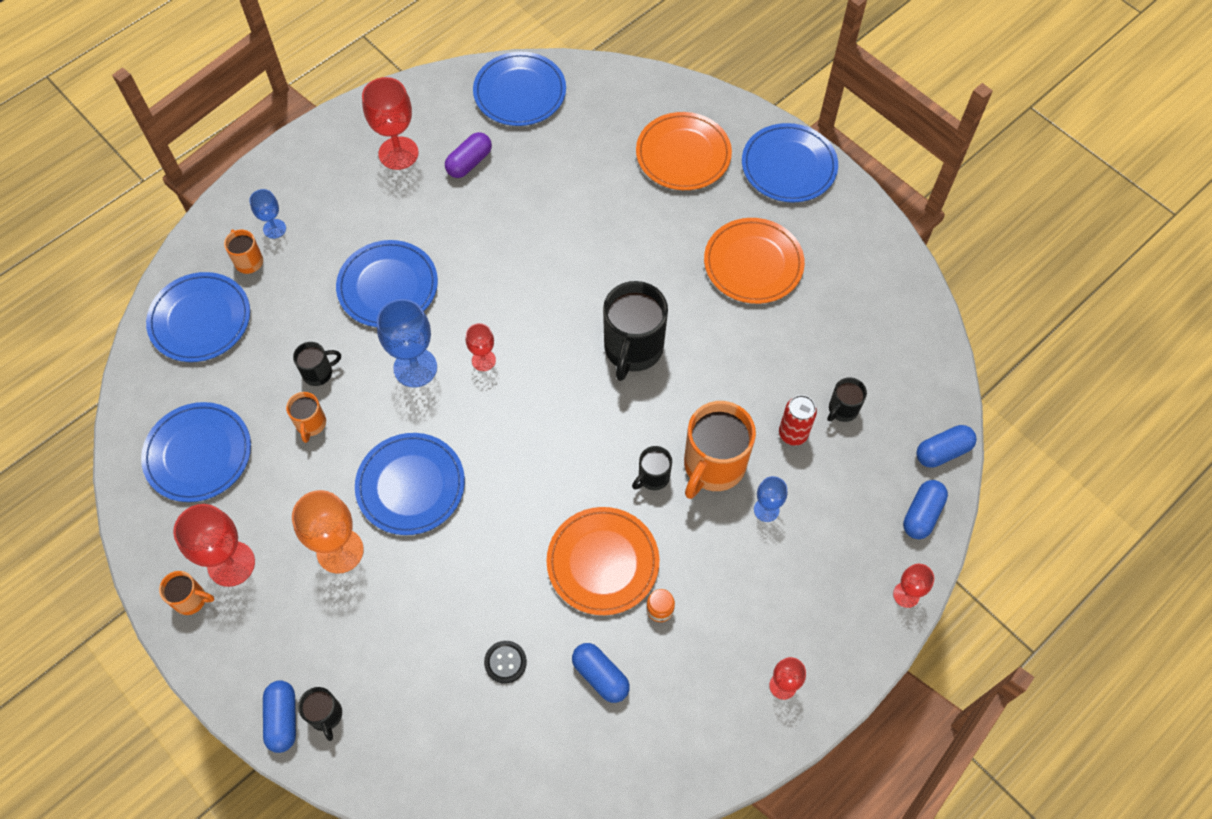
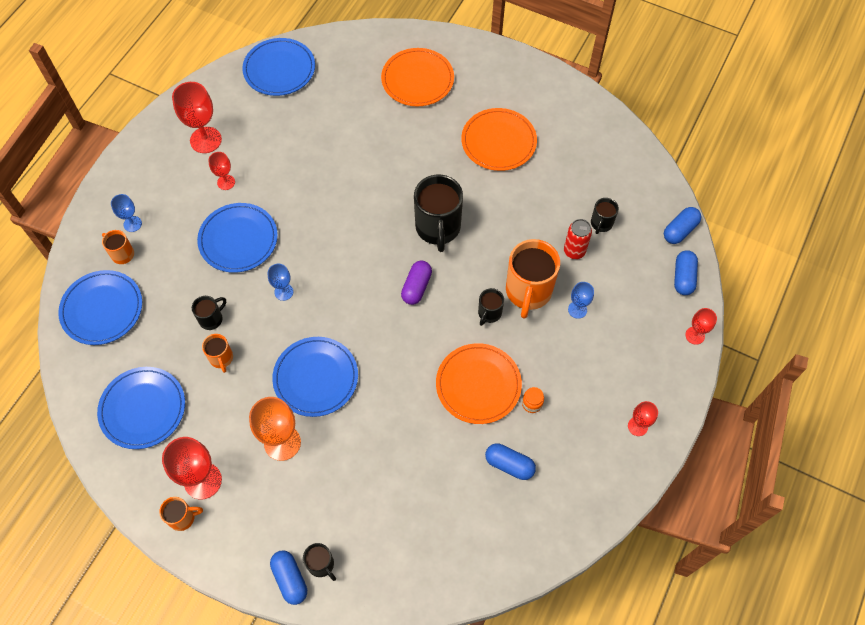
camera: 20 degrees left, 0 degrees up
(415, 368) = (284, 292): blue goblet -> blue goblet, size x0.55
(469, 162) = (262, 131): purple capsule -> purple capsule (416, 287)
(483, 360) = (332, 270): red goblet -> red goblet (226, 182)
(505, 662) = (437, 479): black button -> none
(789, 166) = (495, 66): blue plate -> none

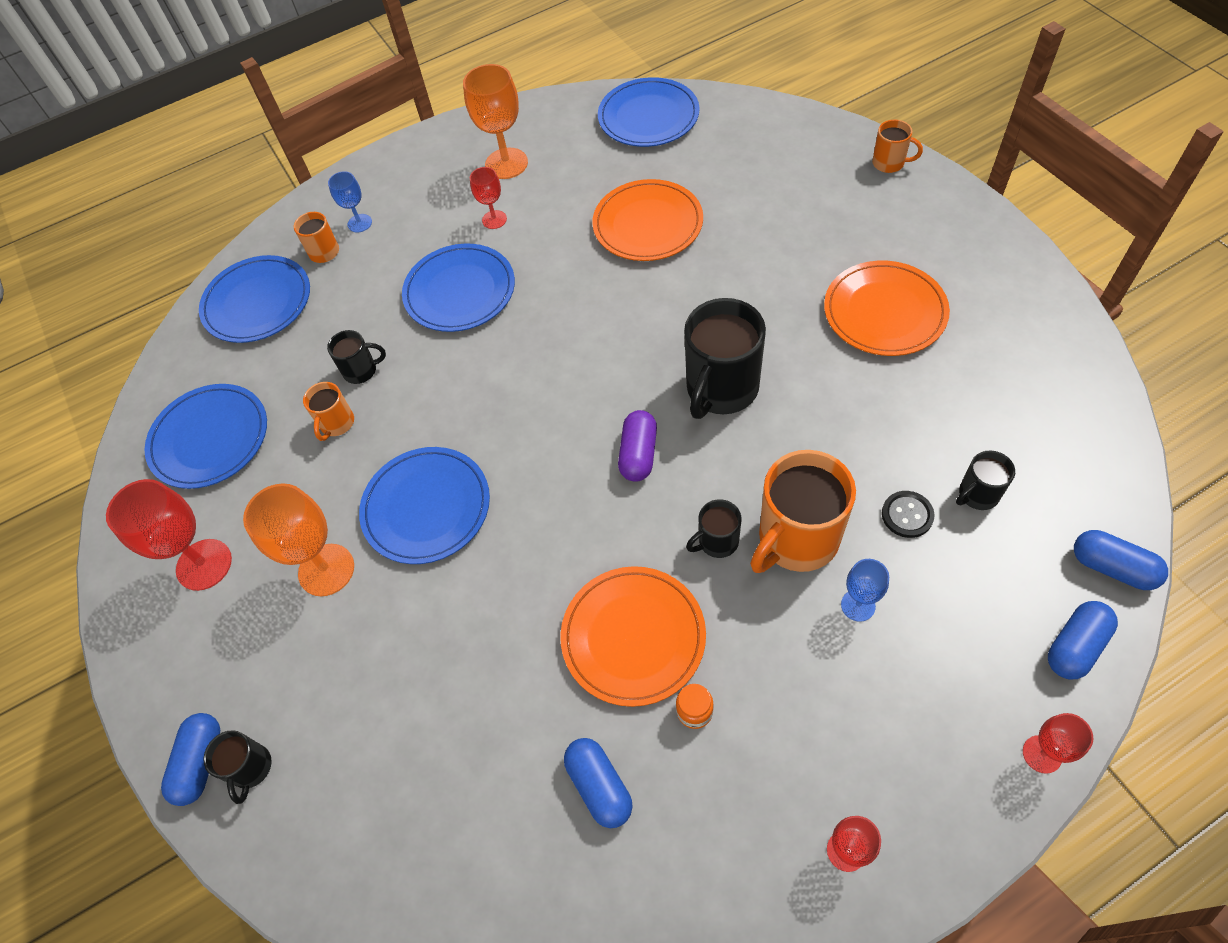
camera: 40 degrees right, 5 degrees down
(183, 518) = (148, 598): orange mug -> orange mug (889, 163)
(205, 140) = (506, 163): red goblet -> orange goblet
(284, 292) = (466, 378): blue goblet -> none
(416, 287) = (638, 454): purple capsule -> purple capsule turned 45 degrees counterclockwise
(417, 79) = (819, 190): orange plate -> orange plate (648, 224)
(574, 251) = (907, 515): red can -> black button
(680, 230) = (1112, 567): blue capsule -> blue capsule turned 45 degrees clockwise

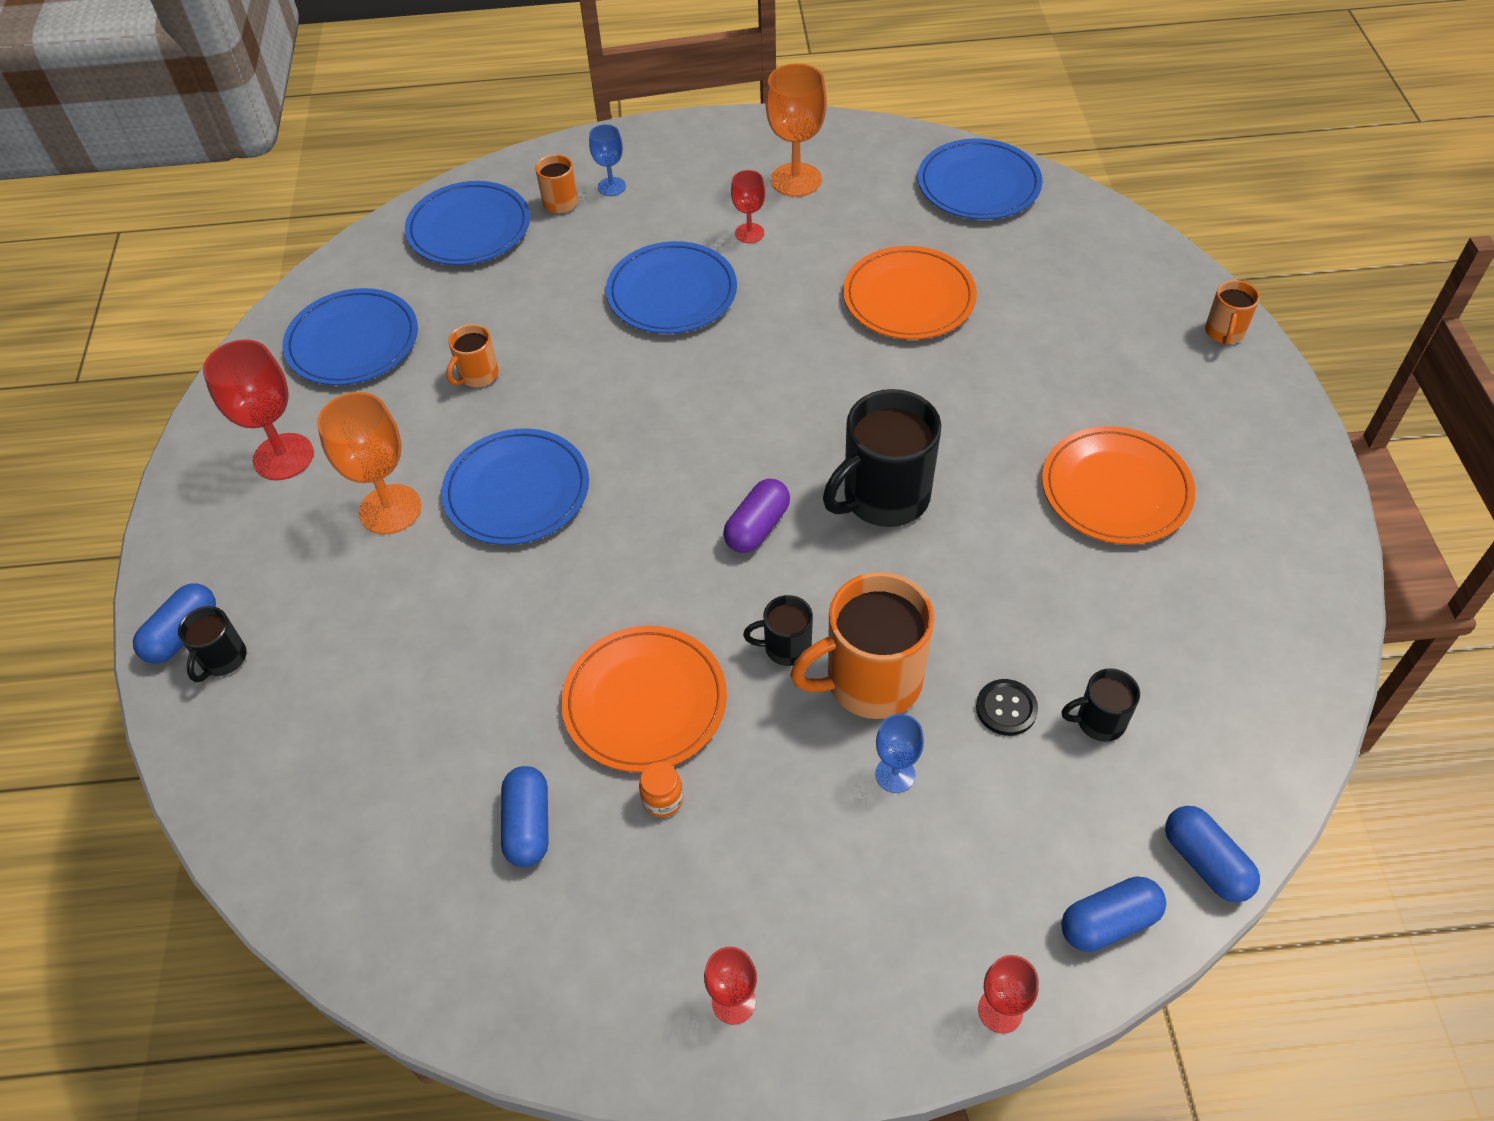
camera: 20 degrees right, 5 degrees down
(361, 370) = (530, 333): black mug -> none
(889, 163) = (1224, 333): orange mug -> orange mug turned 60 degrees clockwise

